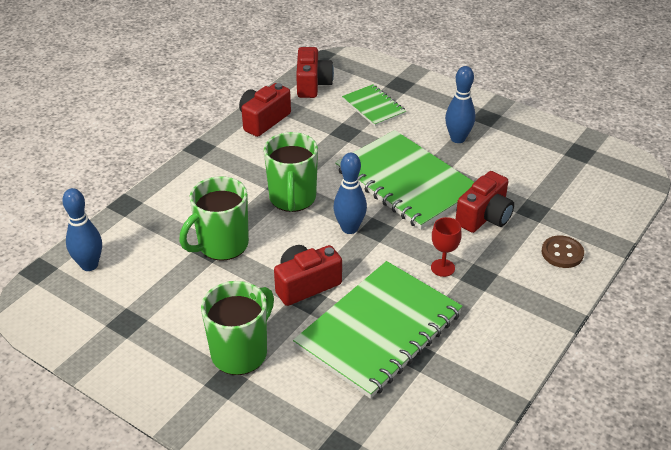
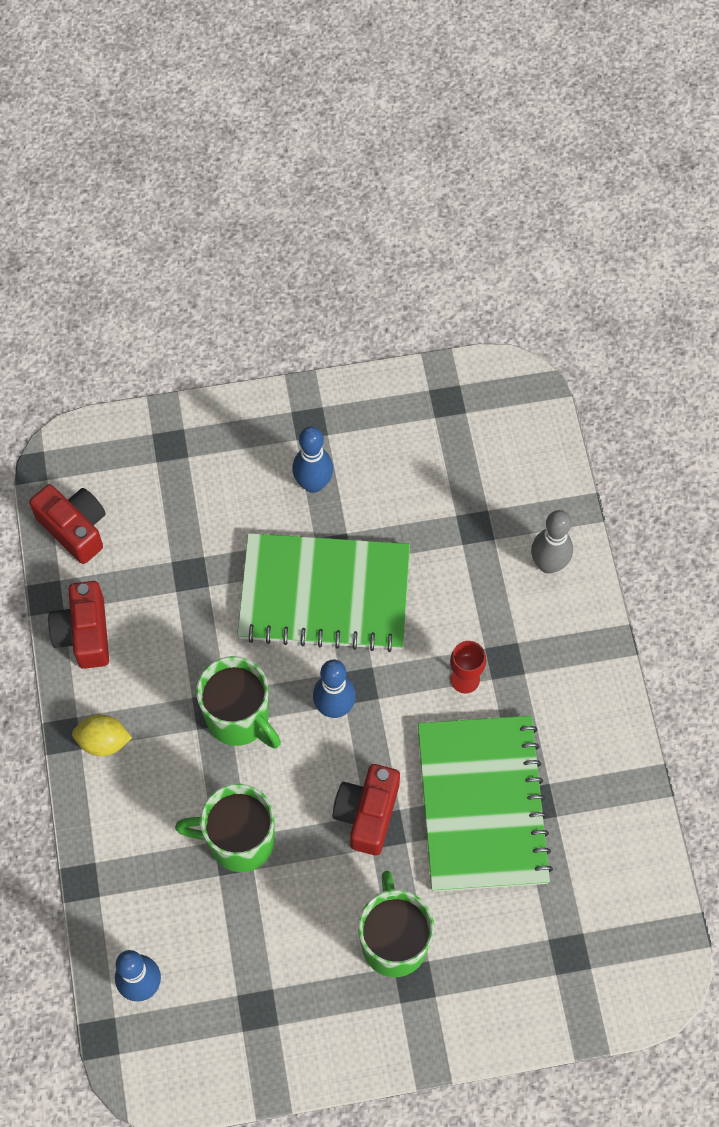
camera: 45 degrees left, 25 degrees up
(214, 162) = (103, 741): none -> yellow lemon
(222, 245) = (239, 841): green mug -> green mug turned 90 degrees clockwise
(373, 107) = (179, 508): green notebook -> none
(484, 217) = (441, 577): red camera -> none
(562, 253) = (548, 564): brown button -> grey bowling pin

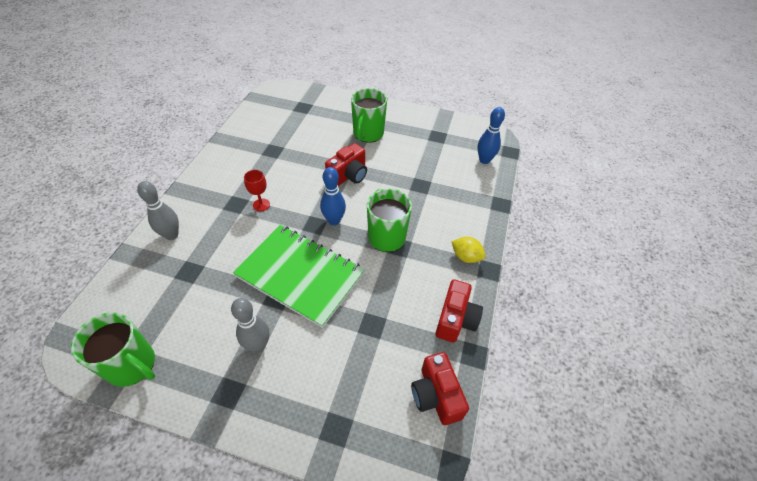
camera: 155 degrees left, 15 degrees down
(239, 841) = (415, 189): green mug -> green mug (133, 365)
(313, 484) = (258, 345): blue bowling pin -> grey bowling pin
(482, 804) = (296, 159): green notebook -> none

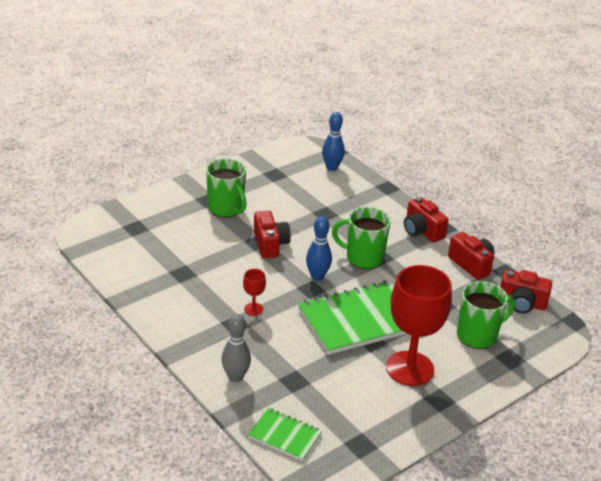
camera: 55 degrees left, 15 degrees down
(115, 299) = (285, 435): none -> green notebook
(133, 365) = (369, 444): green mug -> green mug (478, 335)
(258, 345) = (410, 368): grey bowling pin -> red goblet
(466, 257) = (422, 231): yellow lemon -> red camera

